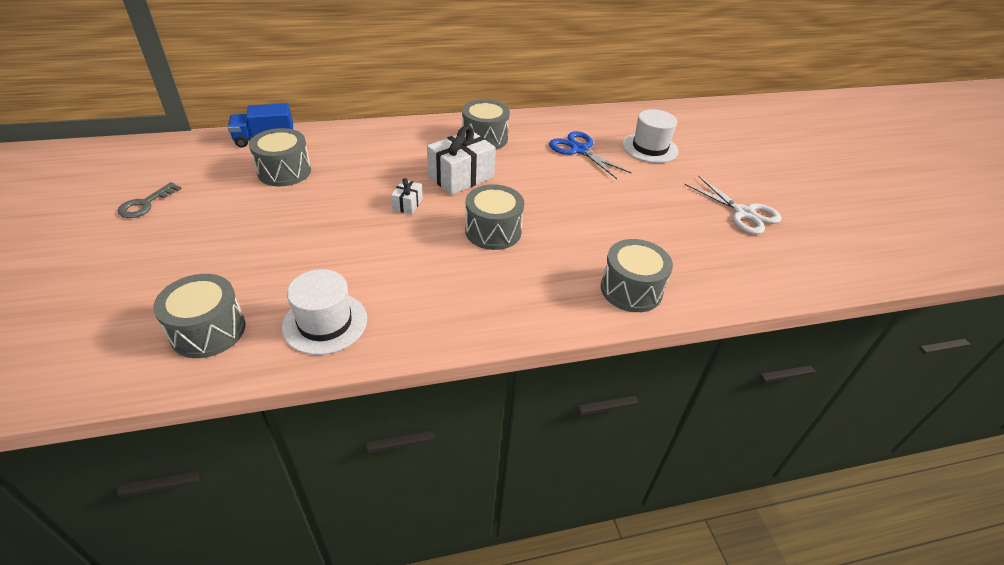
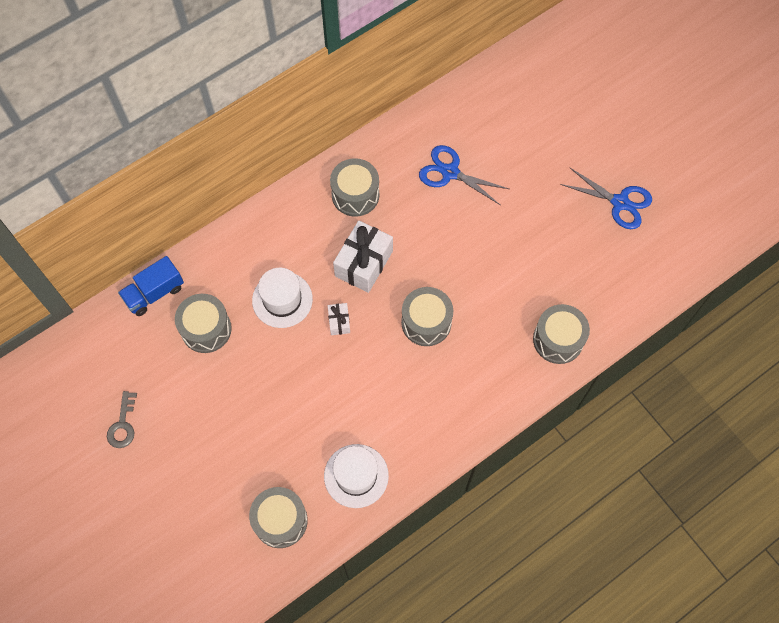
camera: 20 degrees left, 25 degrees up
(650, 148) = (512, 139): white hat -> white hat (282, 299)
(744, 213) = (620, 202): white scissors -> blue scissors

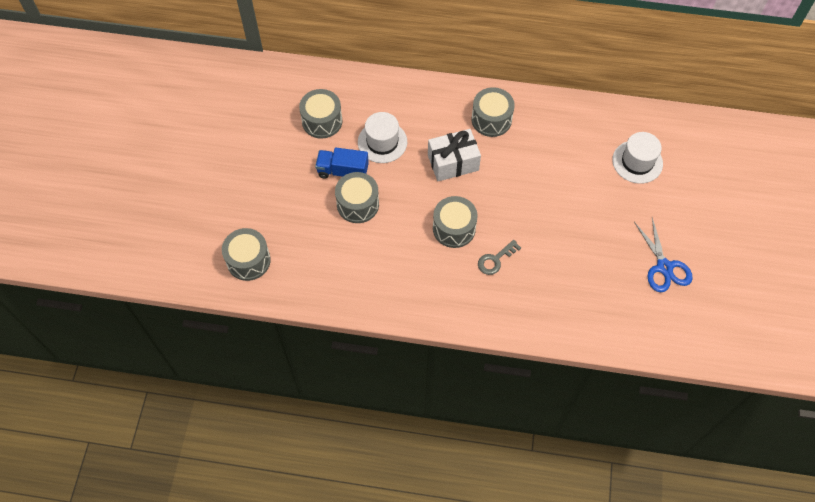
camera: 45 degrees right, 5 degrees down
(123, 424) = (223, 133): grey key -> grey key (495, 260)
(154, 293) = (315, 78): blue truck -> blue truck (343, 171)
(339, 322) = (401, 183): white gift -> none
(356, 476) = (316, 276): white hat -> white hat (637, 162)
(450, 172) = (567, 155): blue scissors -> none
(558, 340) = (527, 312): grey drum -> grey drum (357, 204)

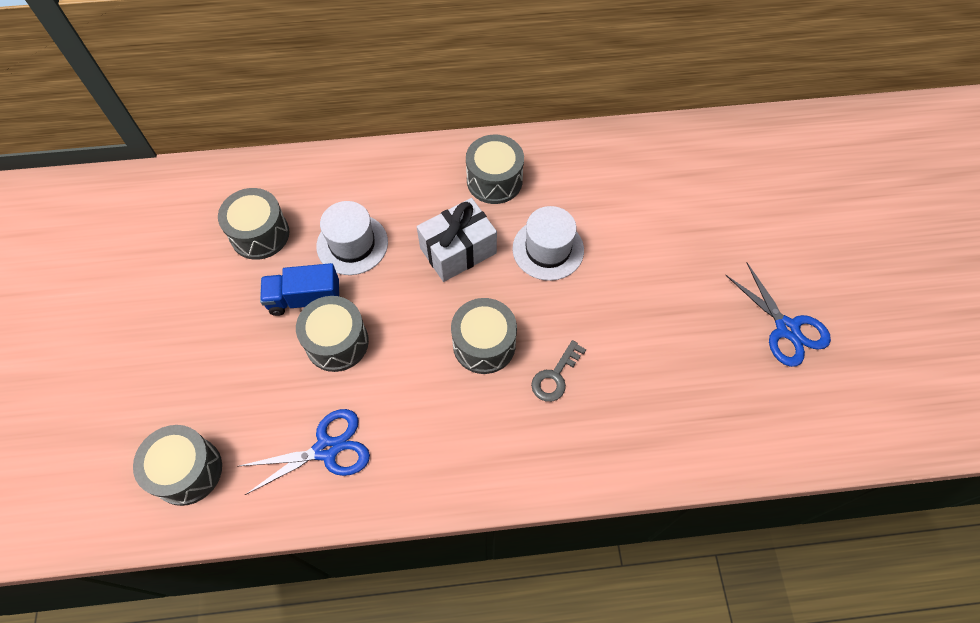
camera: 15 degrees left, 0 degrees up
(336, 269) = (326, 449): none -> blue scissors
(637, 162) = (702, 193): white hat -> white hat (548, 249)

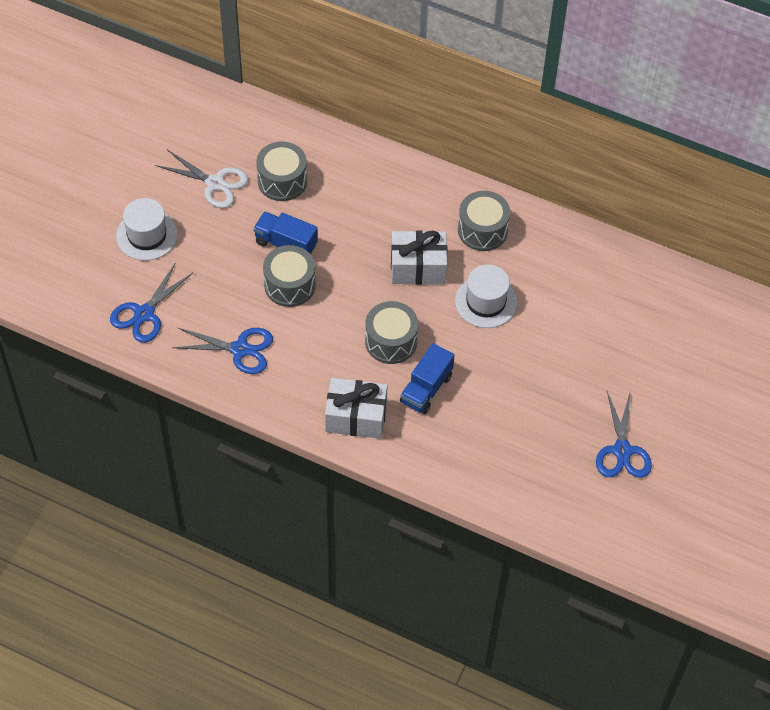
camera: 30 degrees right, 5 degrees down
(187, 274) = (215, 183): none -> white scissors
(187, 471) = (144, 314): grey drum -> blue scissors
(352, 244) = (344, 222): white hat -> white hat (147, 235)
(505, 453) = (356, 417): none -> white gift
(555, 376) = (426, 389): grey key -> blue truck

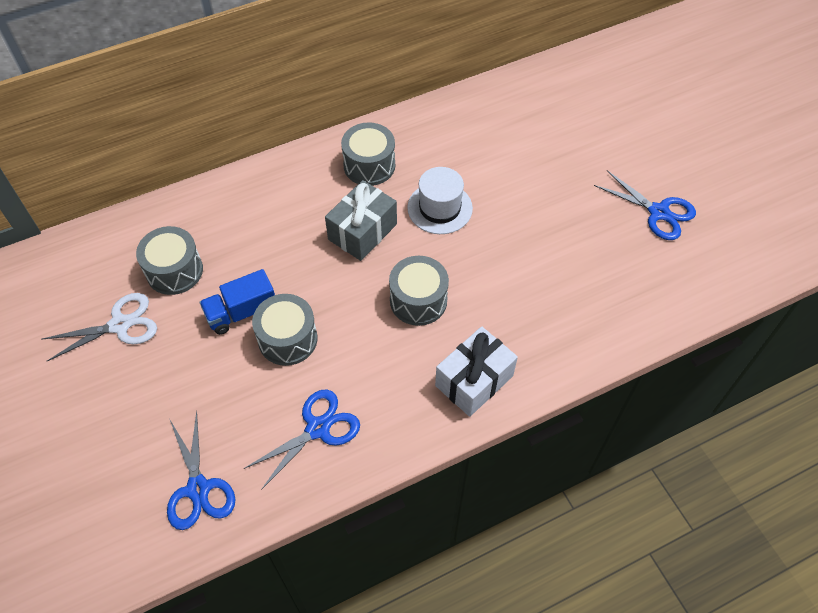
camera: 50 degrees left, 0 degrees up
(147, 235) = (113, 423): white hat -> none
(418, 267) = (362, 232): white gift -> grey gift
(426, 389) = (489, 306): blue truck -> none

